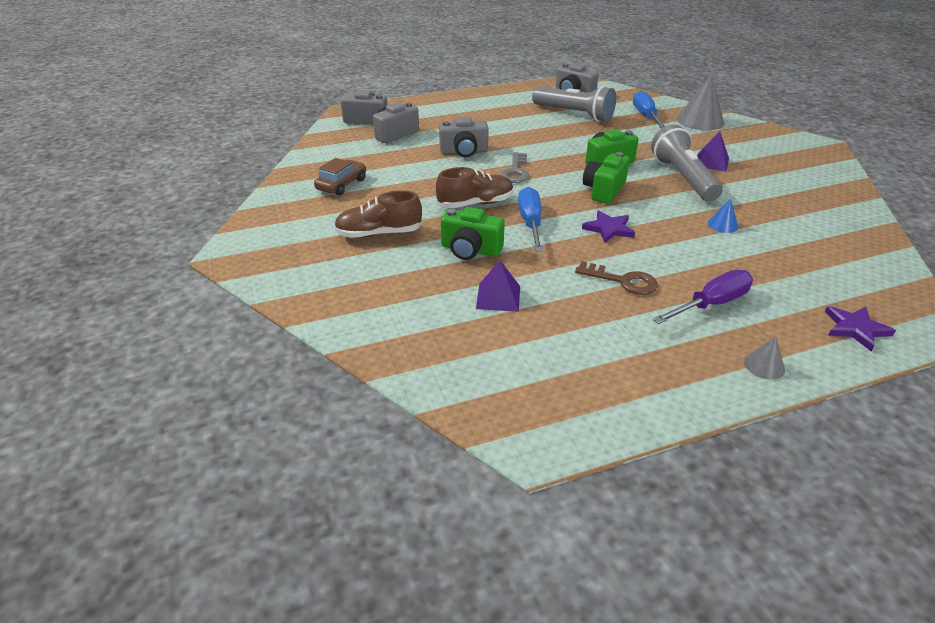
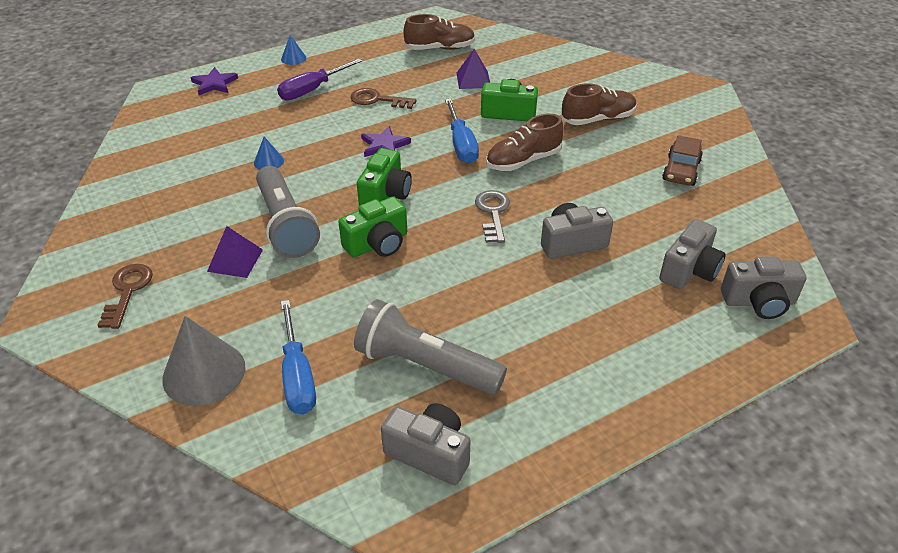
camera: 170 degrees right, 5 degrees up
(535, 360) = (440, 48): none -> brown shoe
(764, 365) = (293, 58): grey cone -> blue cone
(778, 153) = (127, 291): none -> brown key

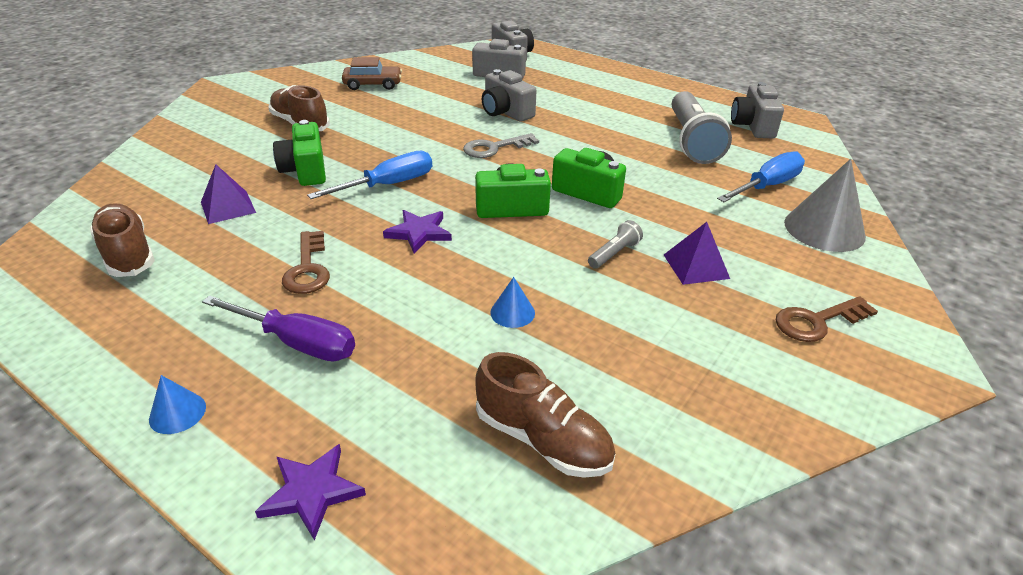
camera: 115 degrees left, 5 degrees down
(285, 225) = (614, 254): grey flashlight -> grey flashlight, size x0.44
(523, 161) = (399, 148): brown shoe -> brown shoe (542, 439)

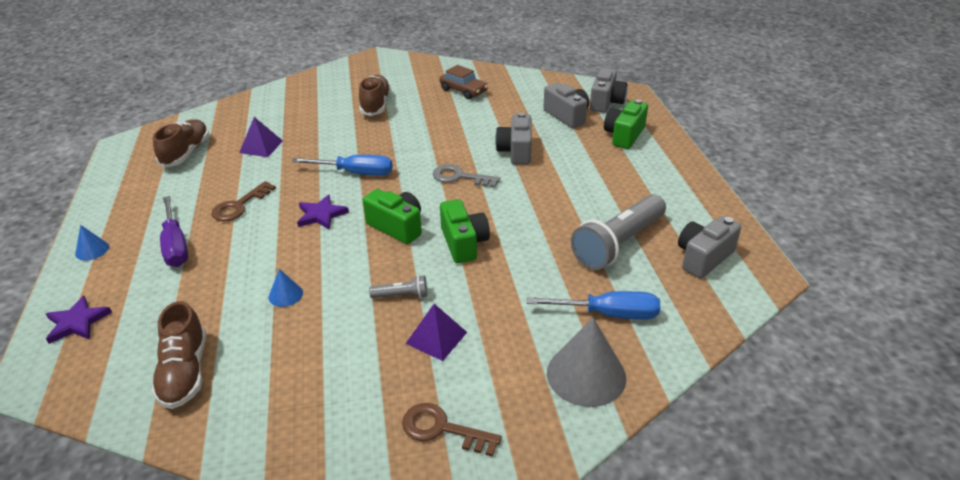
camera: 45 degrees right, 0 degrees up
(305, 170) = (329, 140): green camera -> green camera (624, 135)

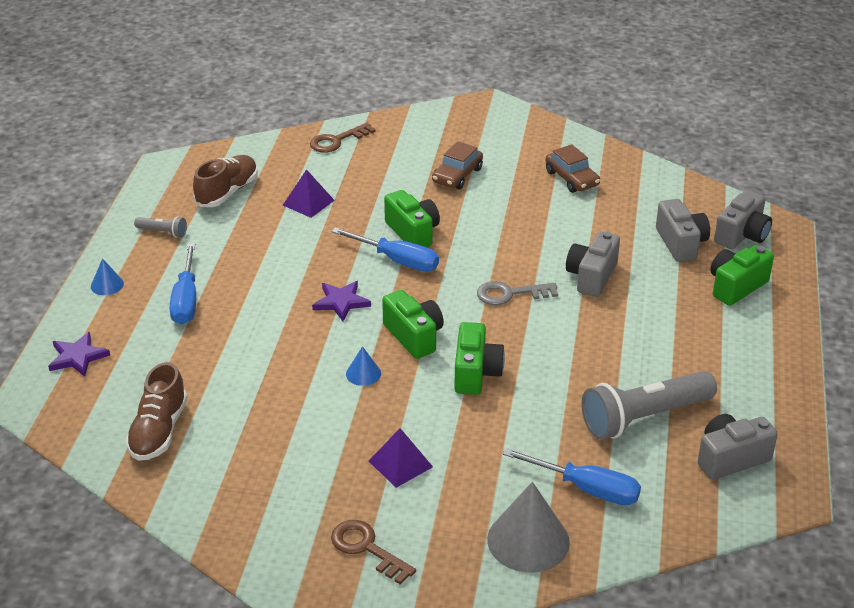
camera: 20 degrees right, 0 degrees up
(175, 245) = (186, 300): purple screwdriver -> blue screwdriver
(239, 206) = (262, 270): brown key -> brown key (337, 141)
(285, 295) = (274, 381): blue cone -> blue cone (363, 373)
(359, 150) = (413, 232): none -> green camera
(375, 105) = (457, 175): brown shoe -> brown car
(402, 296) = (386, 412): grey flashlight -> grey flashlight (163, 232)
(460, 177) = (510, 294): grey key -> grey key turned 45 degrees counterclockwise

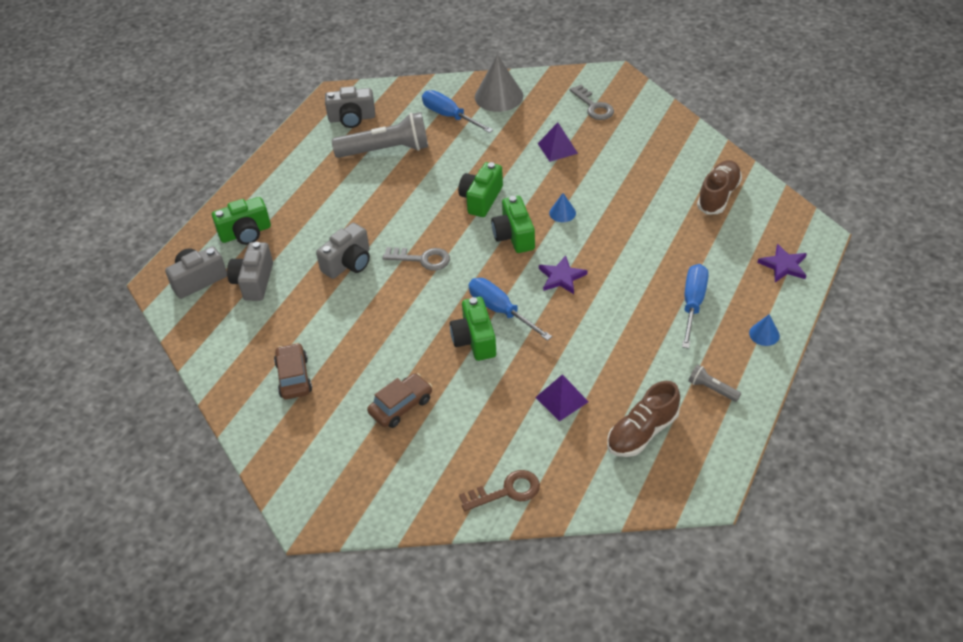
camera: 160 degrees left, 10 degrees up
(367, 548) = (593, 106): brown key -> grey key

